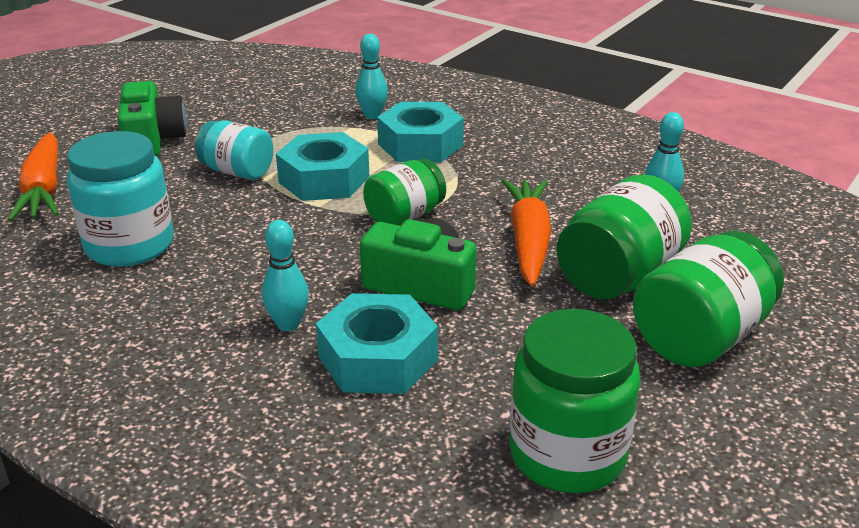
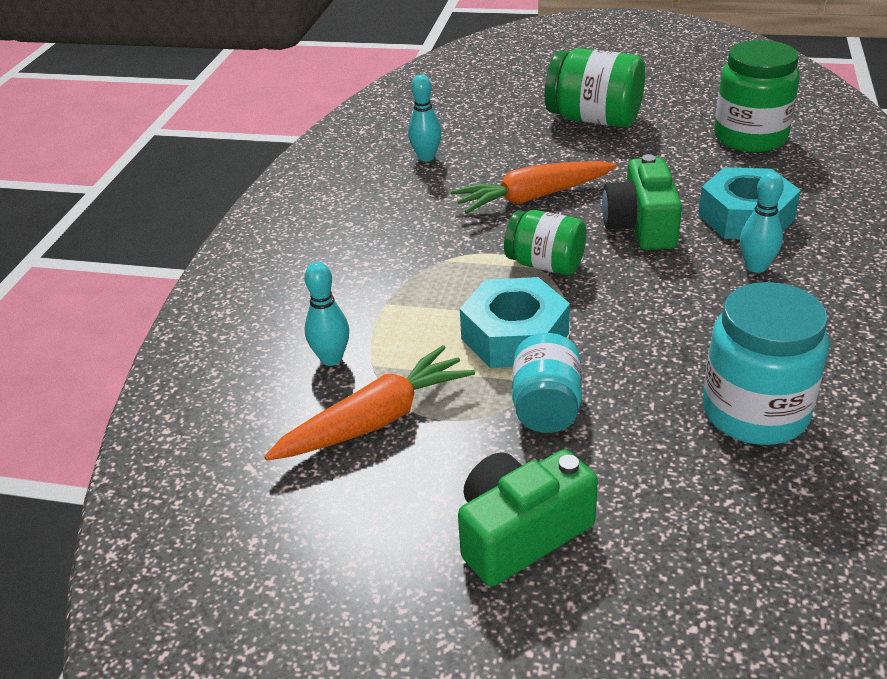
camera: 110 degrees left, 5 degrees up
(44, 190) = (729, 566): orange carrot -> orange carrot (376, 420)
(420, 144) = (390, 300): turquoise nut -> none
(618, 276) = (548, 155): green jar -> none

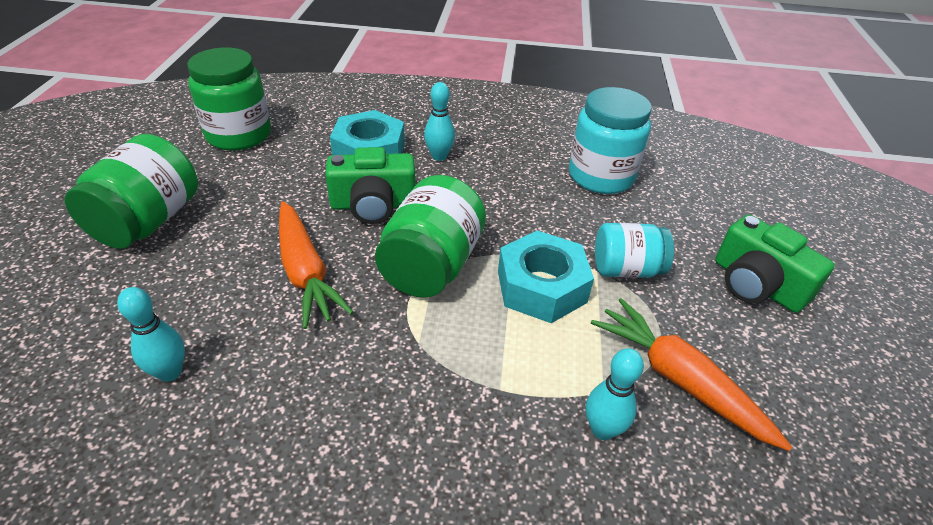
camera: 100 degrees left, 5 degrees up
(545, 264) = (431, 265): green jar -> green jar, size x1.53

